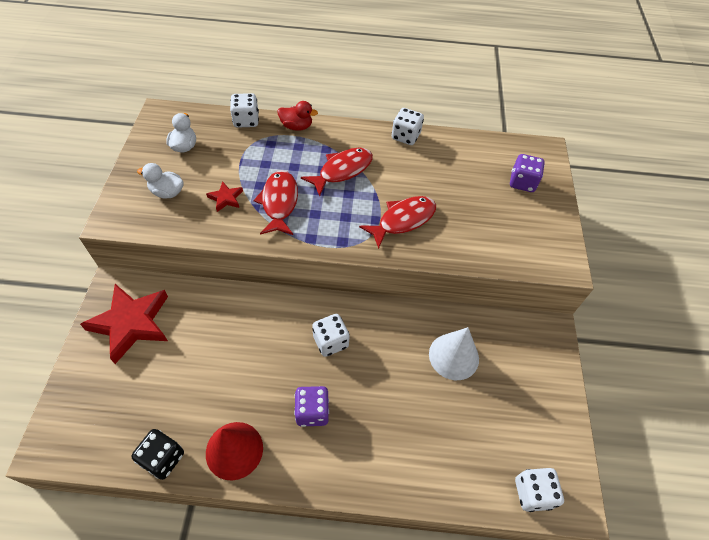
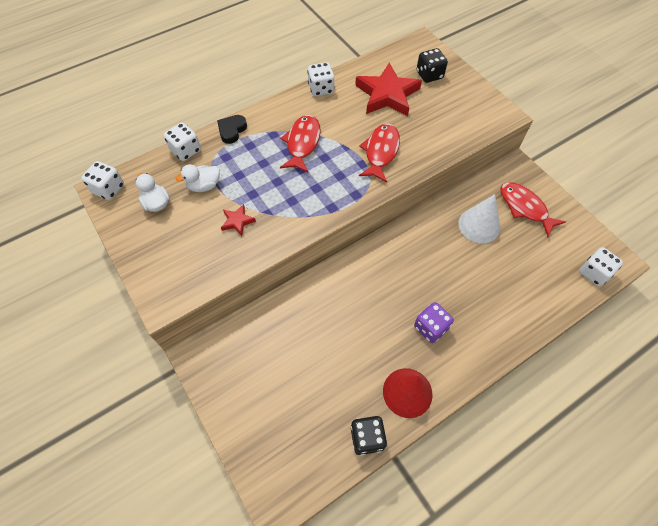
camera: 35 degrees left, 5 degrees up
(131, 323) = (242, 370): red star -> red star (387, 94)
(167, 192) = (184, 248): white duck -> white duck (204, 186)
(279, 202) = (281, 197): red fish -> red fish (524, 208)
(296, 126) = (232, 130): red duck -> black heart
(330, 341) = (396, 274): white dice -> white dice (108, 189)
(522, 182) = (429, 75): purple dice -> black dice

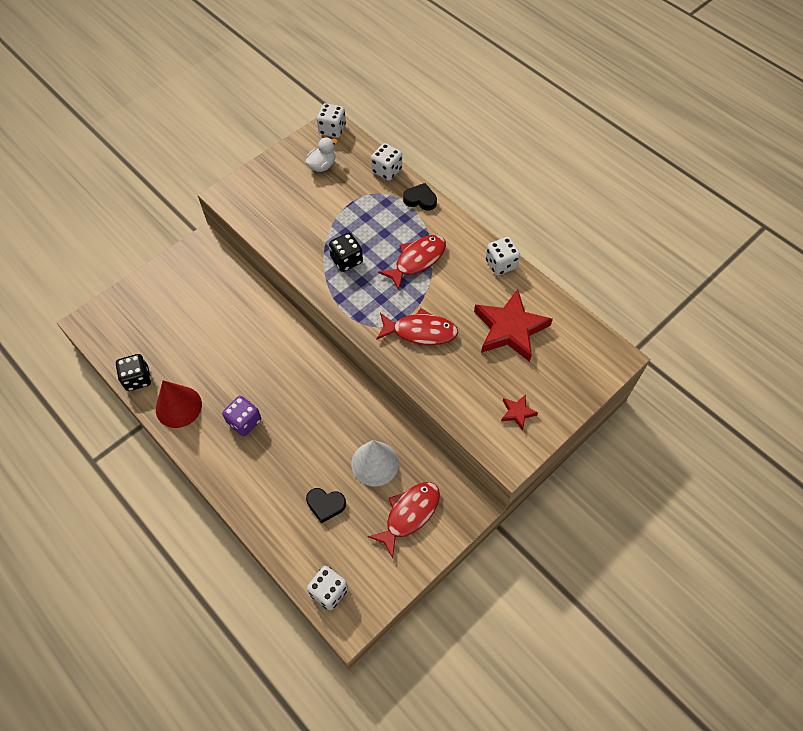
camera: 80 degrees right, 0 degrees up
(204, 186) = (347, 194): white duck -> none
(237, 221) = (312, 227): red star -> red star (517, 412)
(302, 143) = (417, 260): red fish -> red fish turned 45 degrees counterclockwise
(429, 75) = (557, 370): black dice -> black dice (346, 260)
(517, 266) = (325, 505): none -> black heart

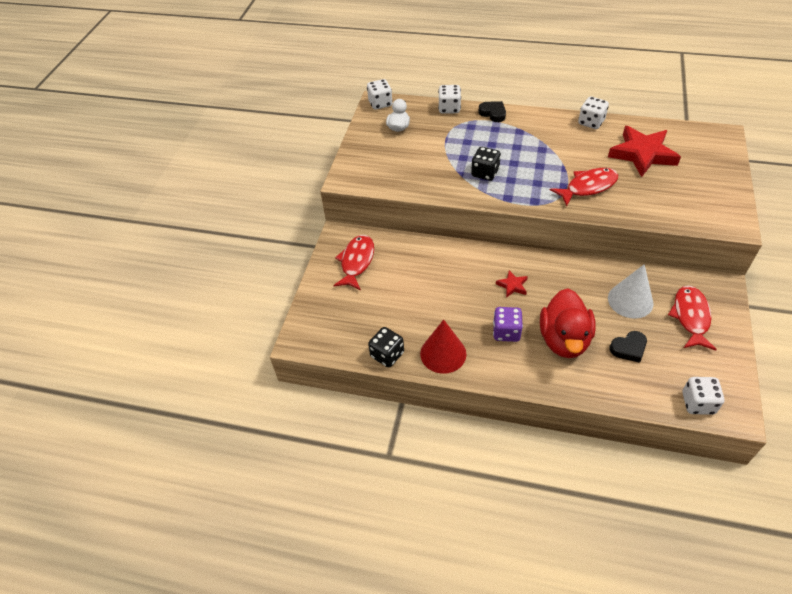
camera: 30 degrees left, 10 degrees down
(282, 460) = (564, 339): none -> red duck
(417, 260) = (534, 148): red fish -> red fish (356, 262)
(420, 199) = (493, 113): black heart -> black heart turned 60 degrees clockwise
(517, 412) = (707, 197): red star -> red star (512, 285)

